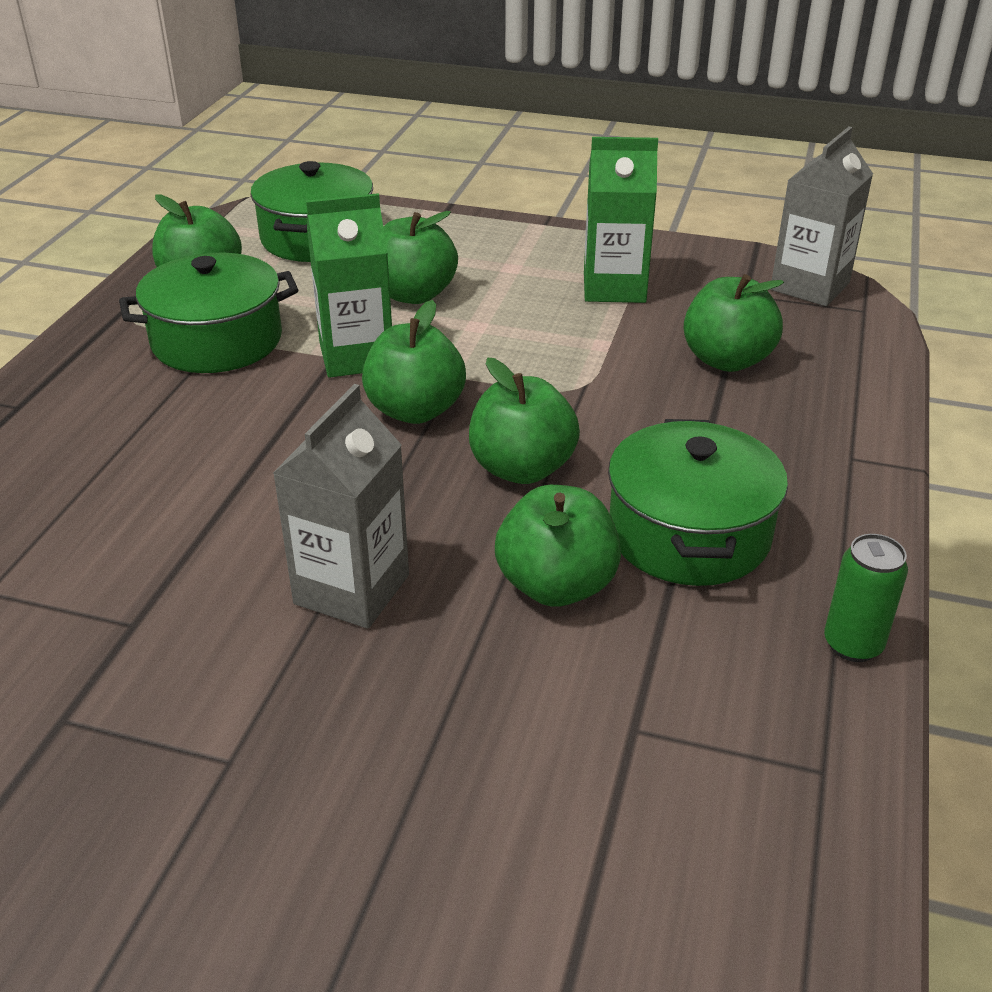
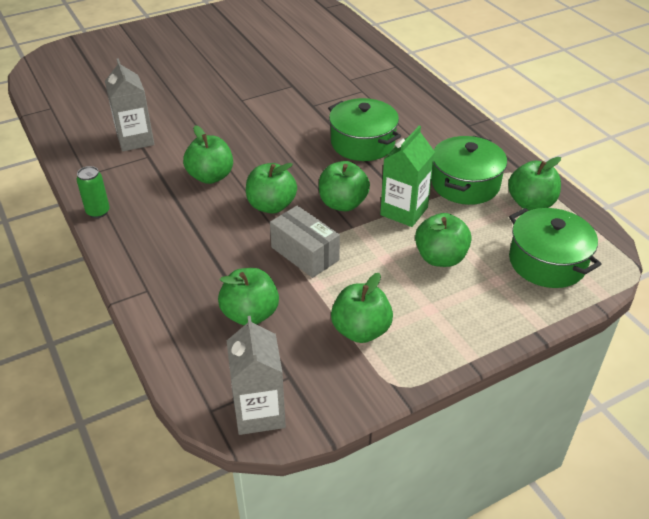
camera: 135 degrees right, 5 degrees up
(352, 589) = (269, 142): grey carton -> grey carton (135, 139)
(567, 382) = (305, 253): none -> grey box
(614, 287) = (361, 330): green carton -> green apple
(689, 534) = (184, 217): green pot -> green pot (363, 143)

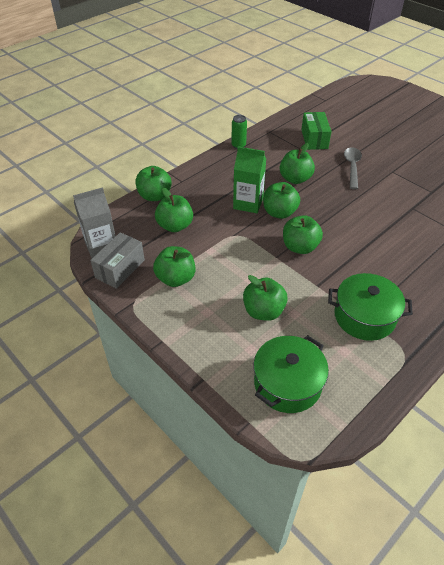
camera: 75 degrees right, 5 degrees up
(135, 139) = (314, 139): grey carton -> green box
(215, 125) = (352, 167): none -> grey spoon
(305, 253) = (238, 238): grey box -> grey box (120, 269)
(363, 143) = (381, 245): green pot -> none
(404, 211) = (308, 282): green carton -> green carton (248, 203)
(530, 203) = (362, 366): green apple -> green apple (154, 196)

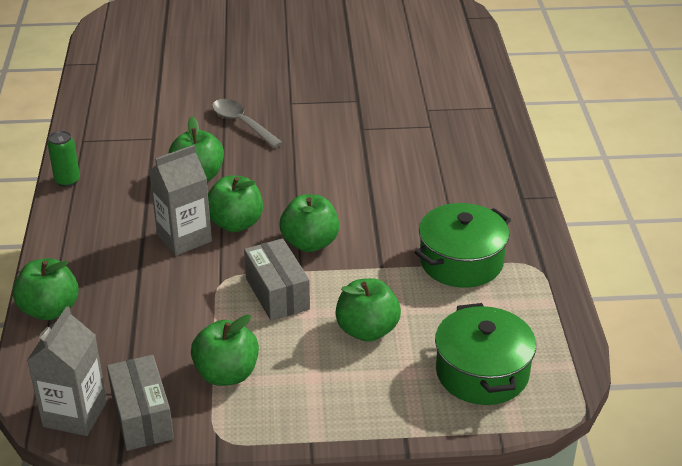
camera: 50 degrees left, 10 degrees down
(175, 226) = (134, 323): green apple -> none
(248, 203) = (184, 238): green carton -> grey carton
(249, 259) = (277, 294): none -> grey box
(314, 139) = (153, 117): green box -> none

